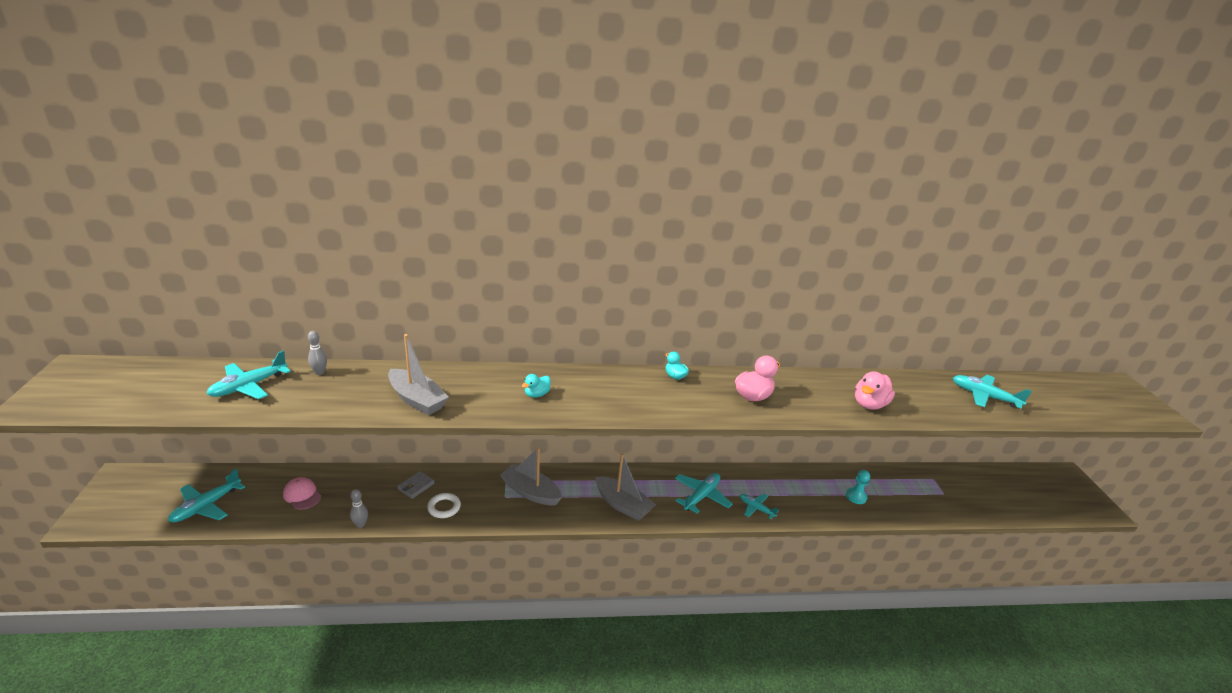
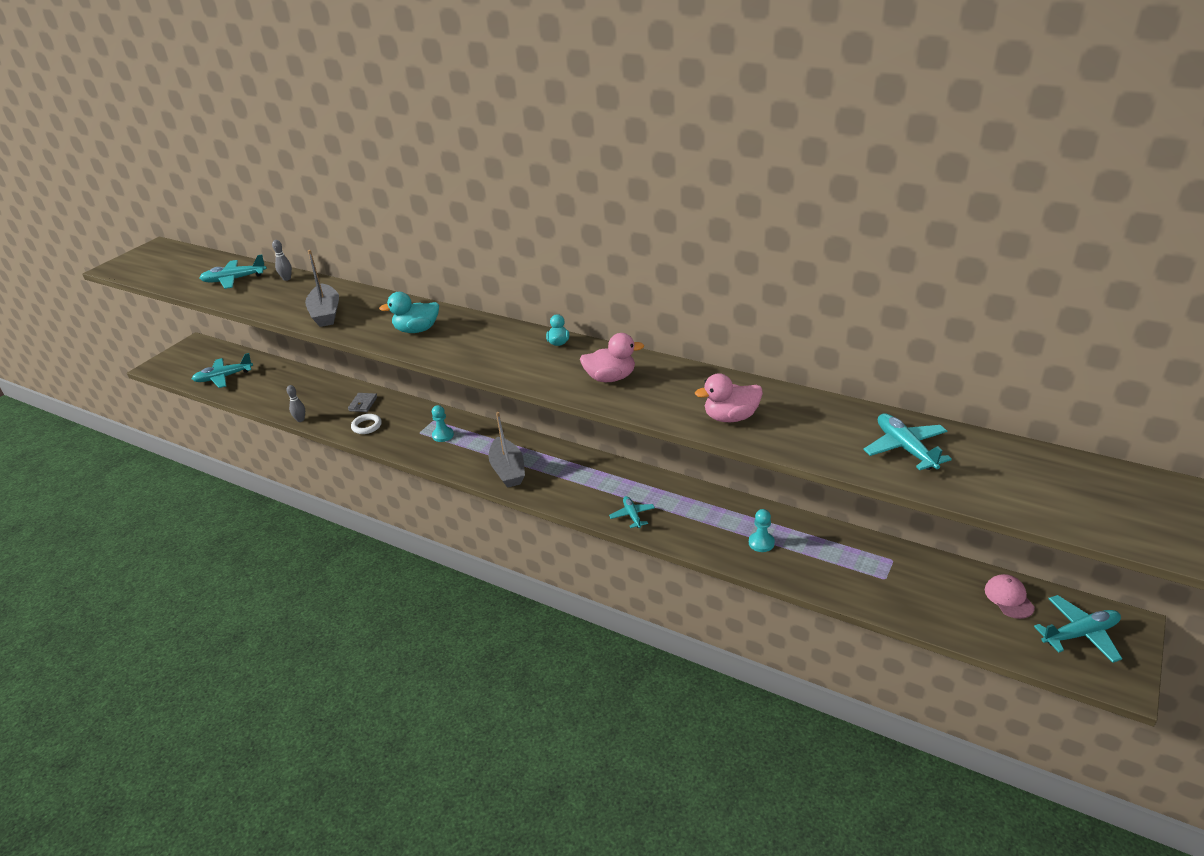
camera: 40 degrees right, 5 degrees up
(302, 495) = (284, 387): pink cap -> pink cap (1009, 598)
(416, 486) = (363, 404): grey wallet -> grey wallet turned 60 degrees counterclockwise
(530, 492) = (443, 435): grey boat -> turquoise pawn
(536, 394) = (417, 330): turquoise duck -> turquoise duck, size x1.67
(701, 496) = (589, 487): turquoise plane -> turquoise plane (1080, 634)

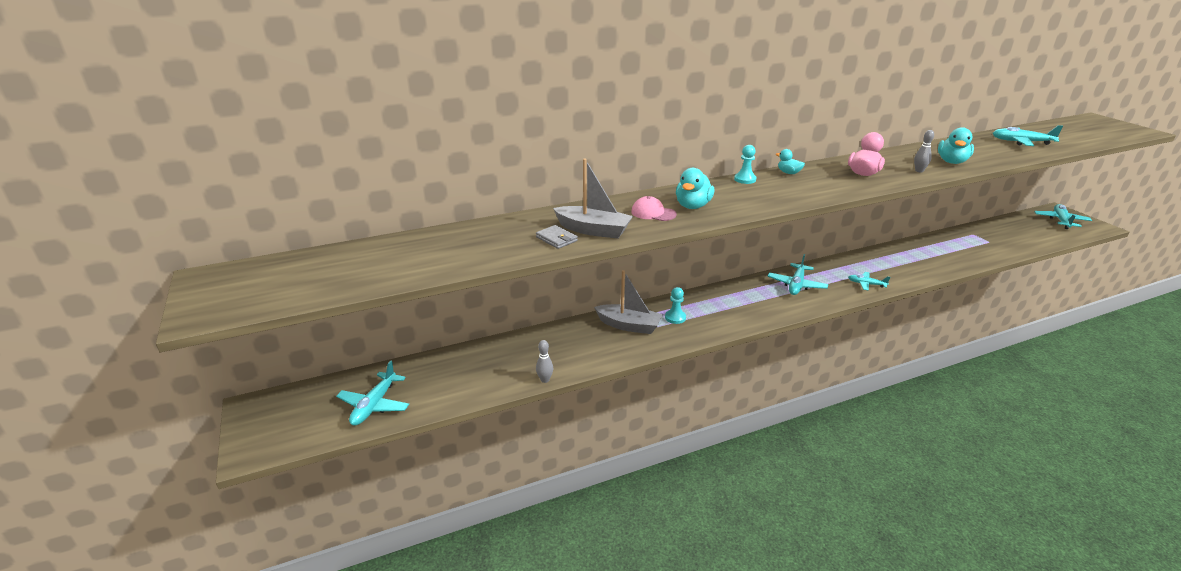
camera: 55 degrees left, 5 degrees down
(234, 279) = (419, 253): turquoise plane -> turquoise plane (796, 285)
(287, 279) = (475, 230): grey bowling pin -> grey bowling pin (919, 171)
(363, 404) = (568, 338): grey wallet -> grey wallet (556, 239)
(366, 426) = (610, 348): white ring -> none
(508, 470) = (761, 308): grey boat -> grey boat (629, 326)
(731, 417) = (952, 162): pink duck -> turquoise duck
(761, 543) = (931, 258): turquoise pawn -> turquoise pawn (745, 179)
(1009, 598) = (1024, 223): pink cap -> pink cap (653, 213)

